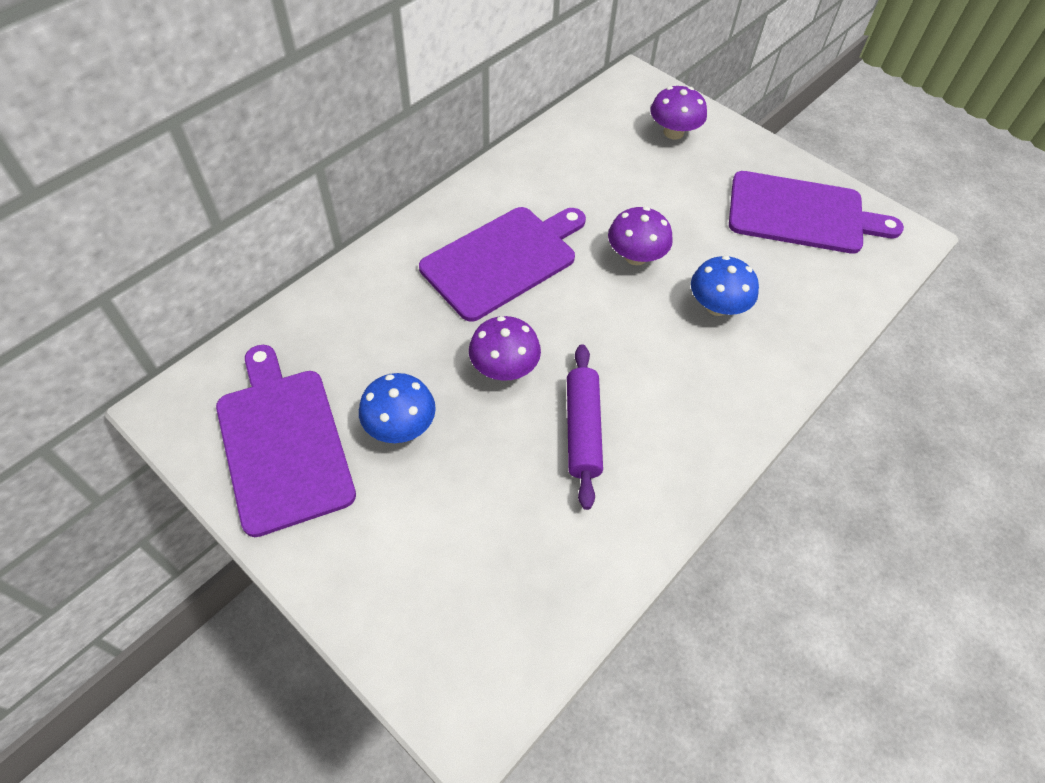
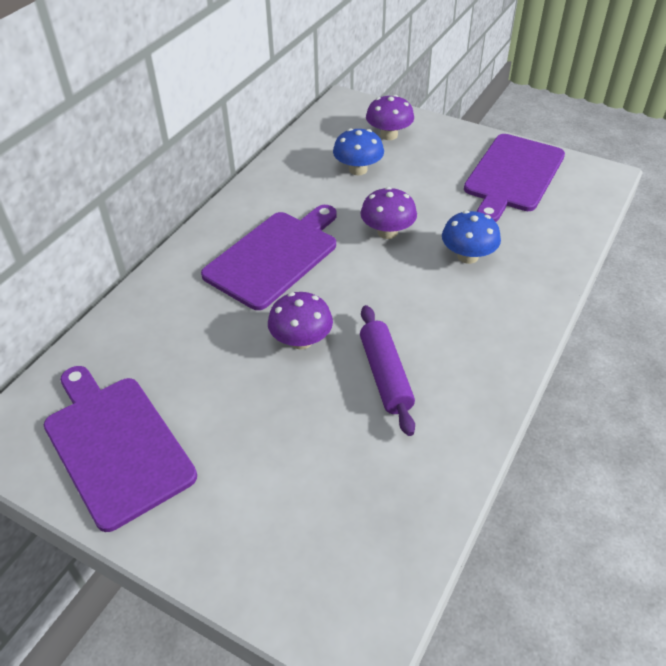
camera: 10 degrees left, 10 degrees down
(400, 426) = (221, 407): blue mushroom -> blue mushroom (358, 169)
(801, 214) = (513, 175): purple cutting board -> purple cutting board turned 120 degrees clockwise

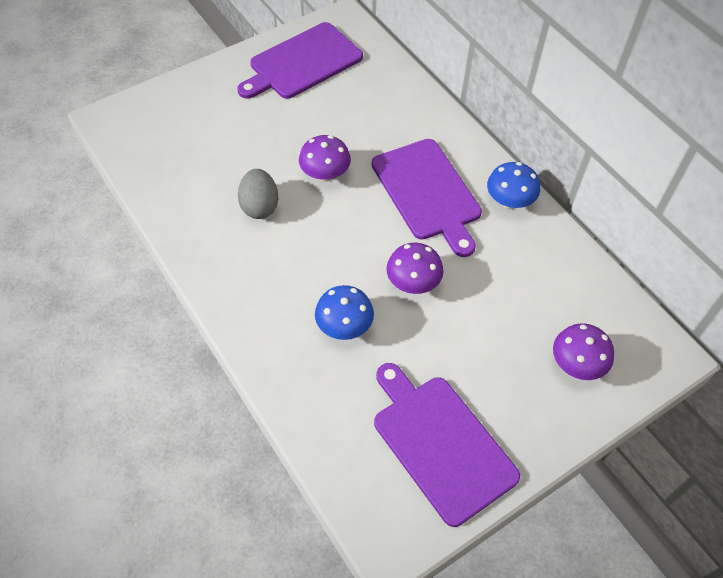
camera: 115 degrees right, 10 degrees up
(116, 445) = (302, 63): purple cutting board -> purple cutting board turned 150 degrees clockwise
(358, 169) = (523, 305): blue mushroom -> blue mushroom (509, 201)
(385, 375) = (259, 206): purple rolling pin -> grey egg

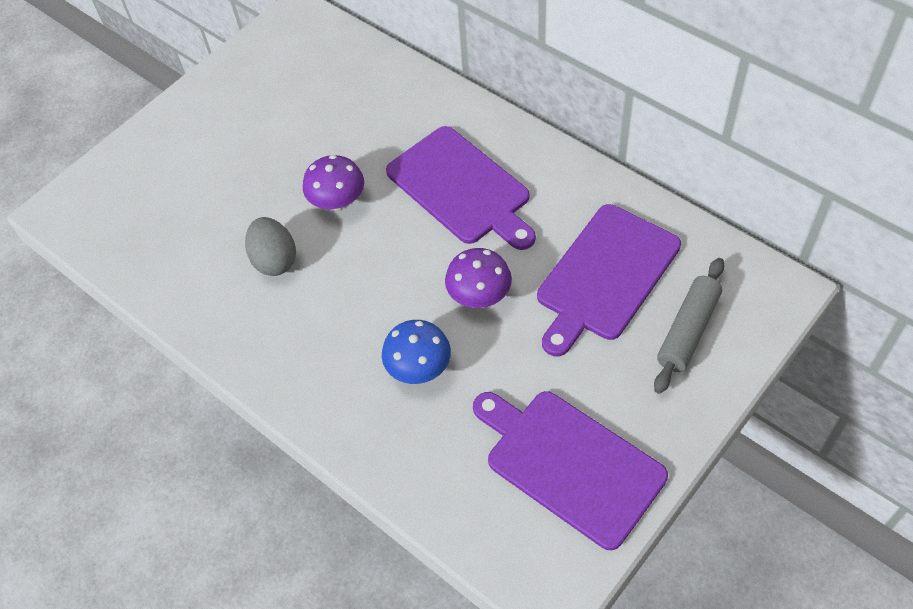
camera: 10 degrees left, 0 degrees up
(302, 63) = (267, 79): purple cutting board -> purple cutting board (605, 276)
(509, 201) = (555, 171): blue mushroom -> none
(576, 364) = (688, 331): purple mushroom -> grey rolling pin

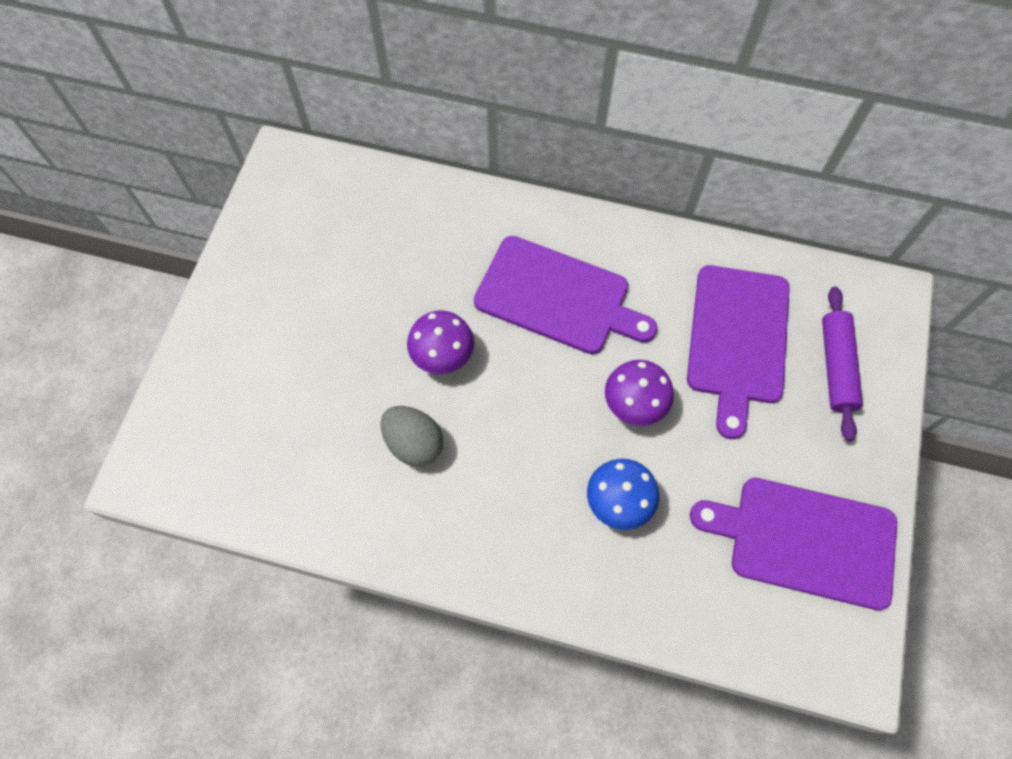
camera: 30 degrees left, 10 degrees up
(688, 331) = (836, 367): grey rolling pin -> purple rolling pin

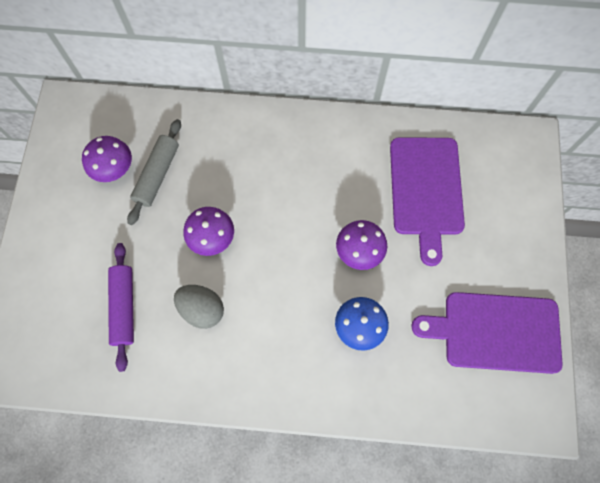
camera: 10 degrees left, 5 degrees up
(331, 248) = (114, 168): none -> purple mushroom
(386, 264) = (157, 175): none -> grey rolling pin
(557, 297) = (290, 179): purple cutting board -> none
(836, 367) = (499, 199): purple rolling pin -> purple rolling pin (124, 307)

